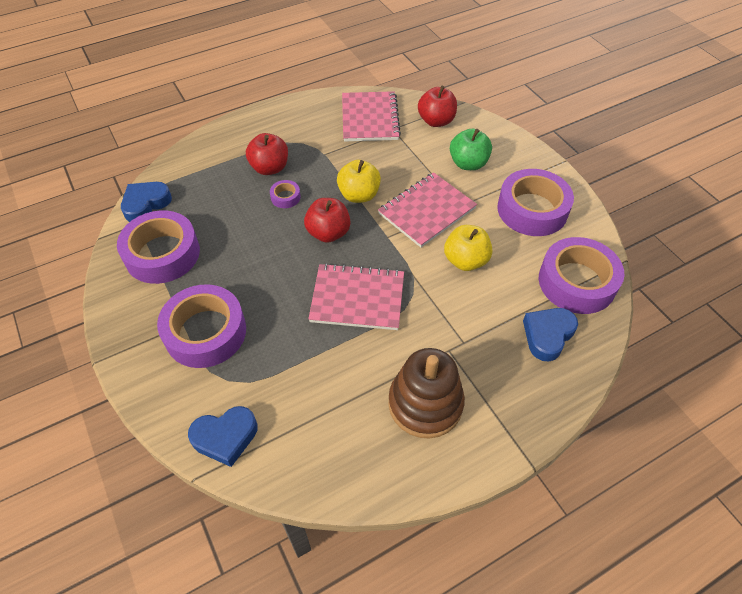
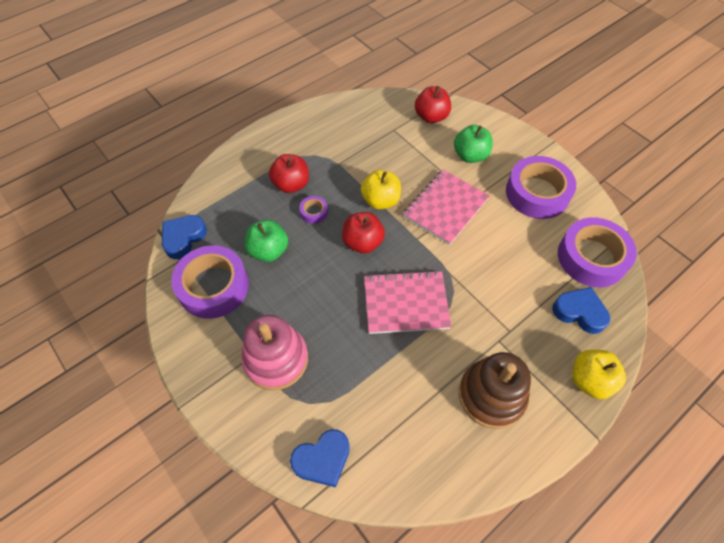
camera: 10 degrees left, 5 degrees up
(205, 332) = (276, 359): purple tape -> pink stacking toy
(228, 227) = (269, 251): none -> green apple
(369, 118) = (370, 122): pink notebook -> none
(465, 260) = (491, 251): yellow apple -> yellow apple (590, 380)
(547, 335) = (579, 312): blue heart -> blue heart turned 90 degrees clockwise

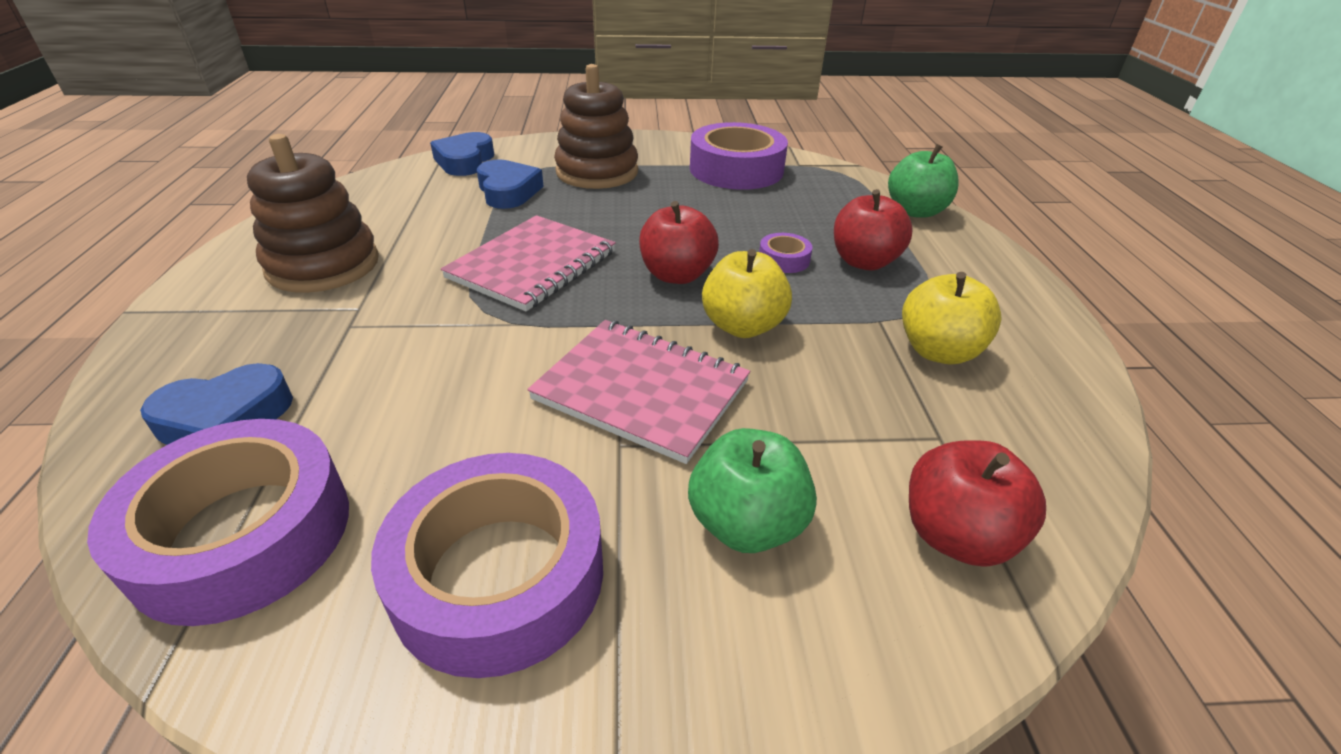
camera: 125 degrees right, 20 degrees down
(183, 238) = (831, 172): blue heart -> blue heart (508, 191)
(269, 251) = (750, 209): green apple -> green apple (916, 211)
(276, 359) = (597, 172): pink stacking toy -> brown stacking toy
(445, 208) = (641, 391): pink notebook -> pink notebook turned 45 degrees counterclockwise
(590, 380) = (162, 352): yellow apple -> yellow apple (938, 351)

